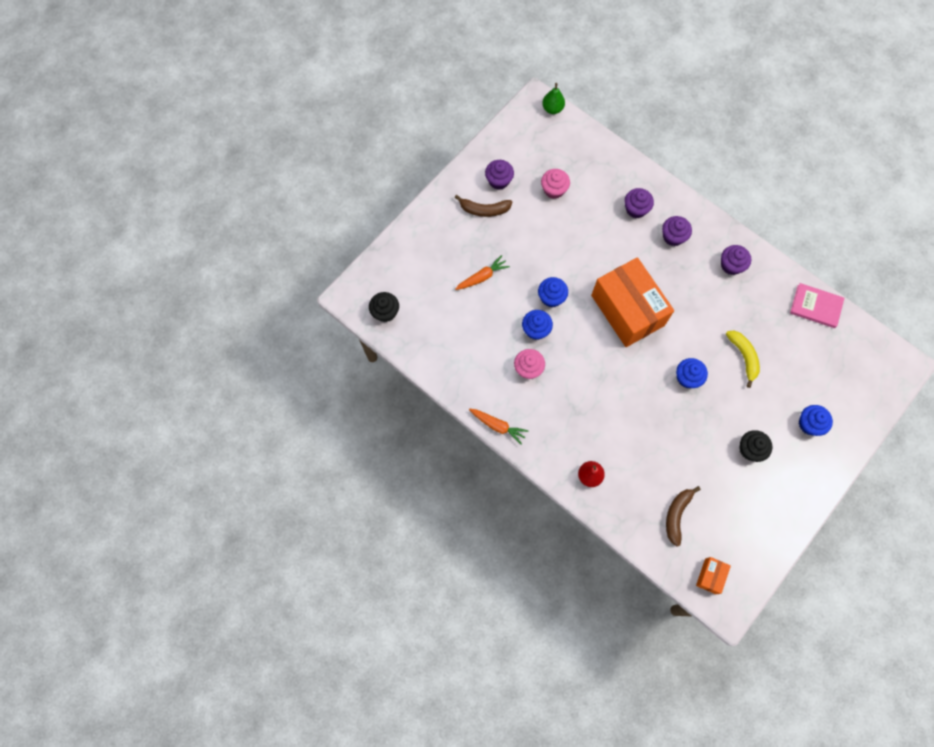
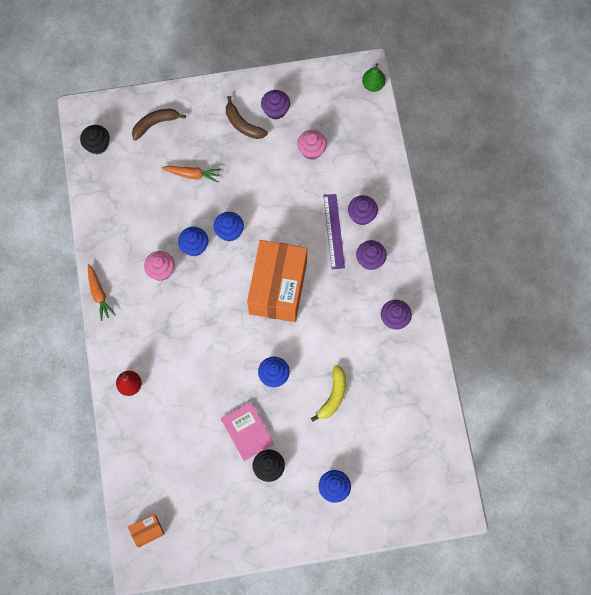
camera: 40 degrees right, 0 degrees up
(627, 236) = (333, 231): none -> purple ruler
(677, 515) = (166, 467): brown banana -> brown banana (155, 124)
(816, 306) = (431, 405): pink book -> pink book (247, 431)

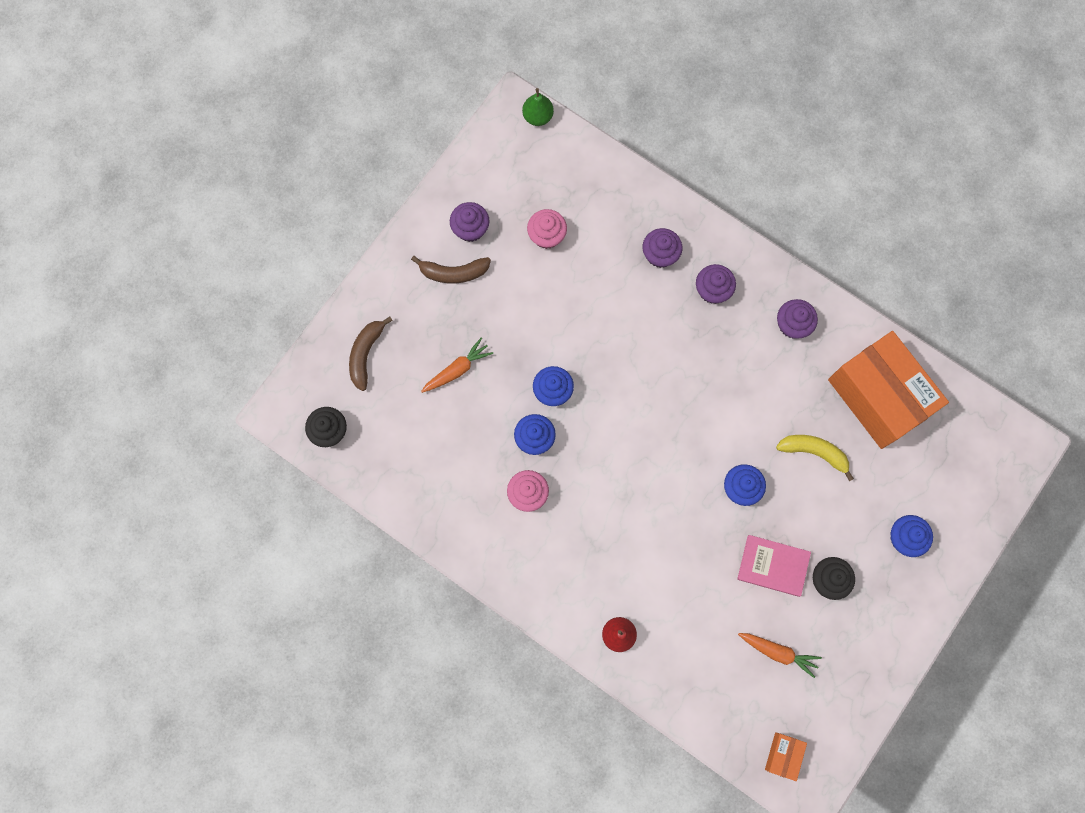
camera: 45 degrees left, 5 degrees up
(99, 294) = (492, 577): orange carrot -> orange carrot (778, 652)
(278, 287) = (656, 400): orange box -> orange box (878, 397)
(333, 231) = (650, 295): purple ruler -> none
(333, 396) = (814, 452): yellow banana -> yellow banana turned 45 degrees counterclockwise

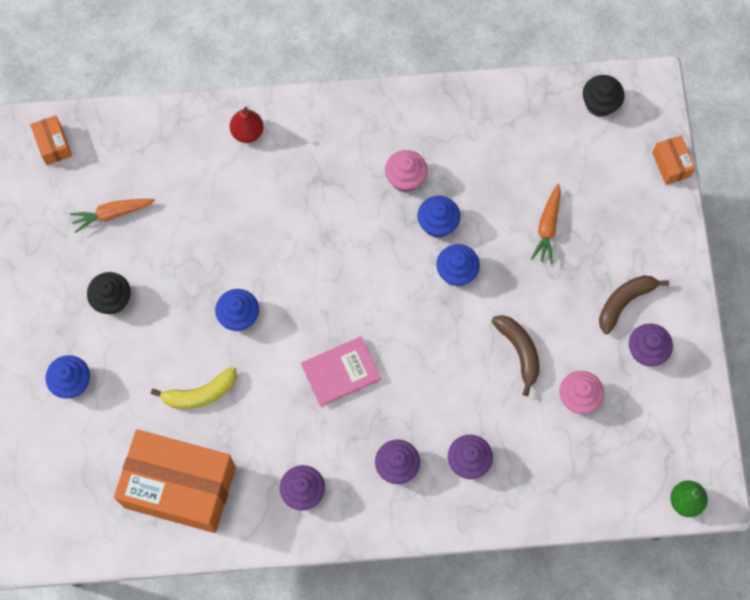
camera: 140 degrees right, 5 degrees down
(324, 342) = (671, 164): none -> orange box
(366, 354) = (629, 181): brown banana -> brown banana (519, 351)
(773, 566) = (165, 275): pink book -> pink book (341, 372)

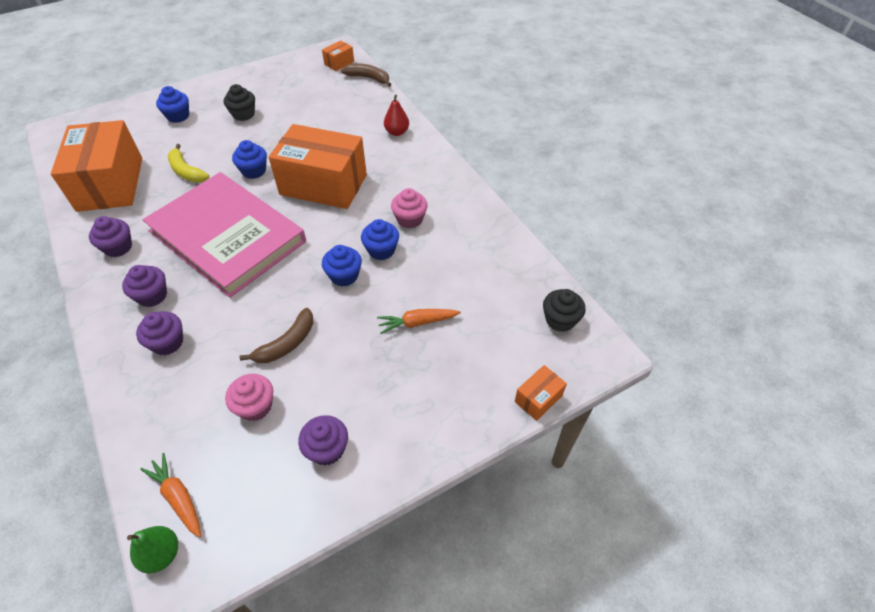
camera: 65 degrees right, 20 degrees down
(112, 214) = (304, 97): orange carrot -> orange carrot (178, 498)
(304, 246) = (323, 184): none -> orange box
(341, 372) = (227, 236): pink book -> pink book, size x2.36
(624, 302) = (371, 410): brown banana -> brown banana (368, 78)

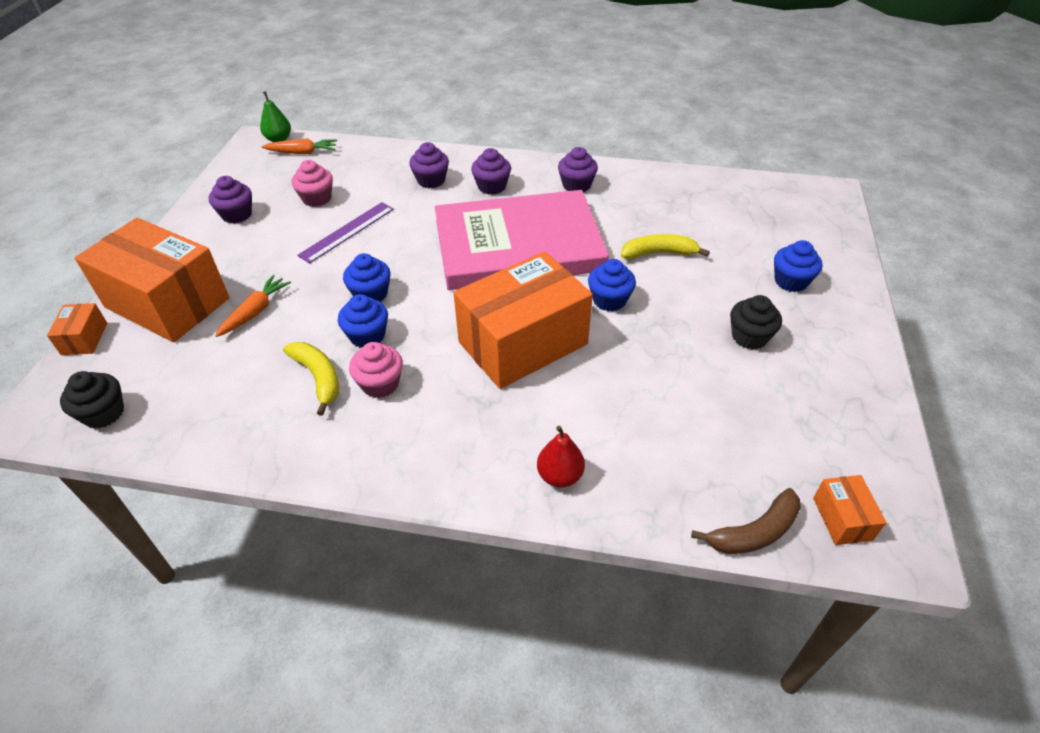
camera: 130 degrees right, 5 degrees down
(110, 184) = (684, 203): orange box -> orange box (167, 303)
(287, 343) = (347, 232): brown banana -> purple ruler
(433, 247) = (318, 378): none -> yellow banana

